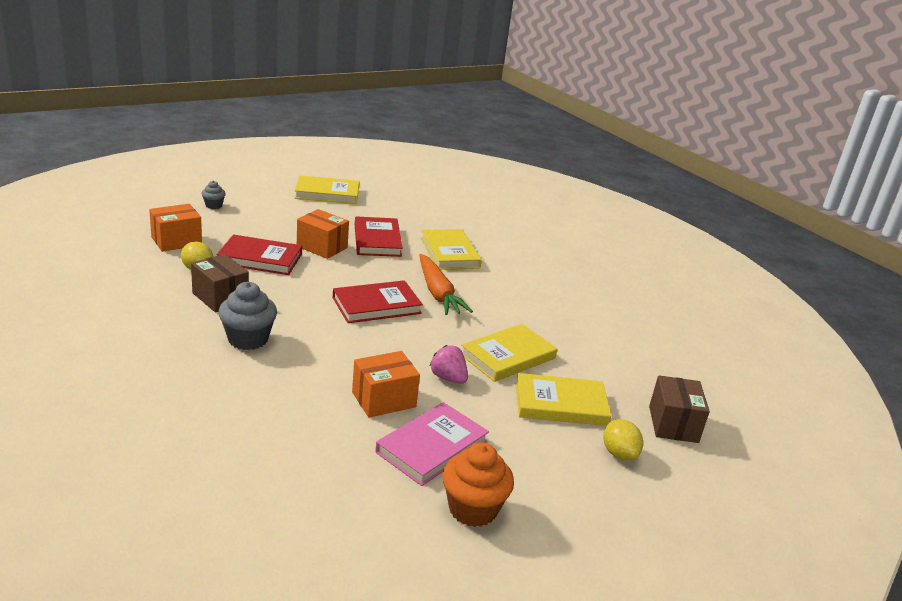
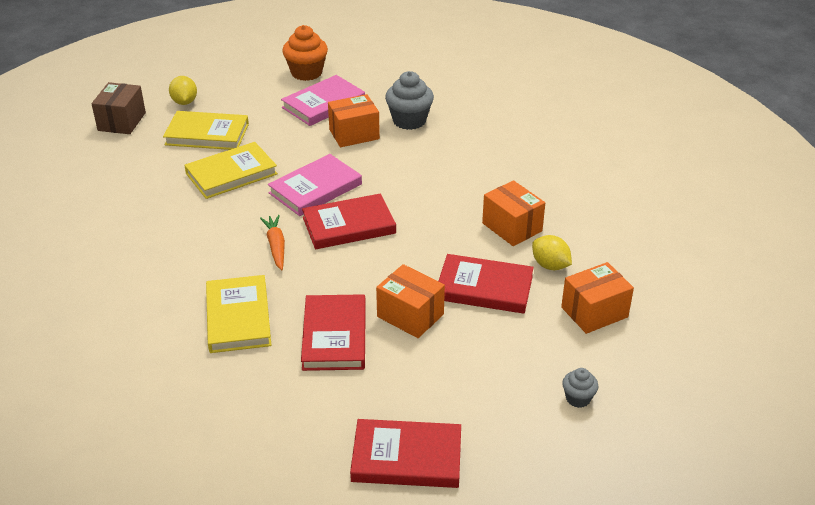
camera: 170 degrees left, 10 degrees up
(220, 297) = (512, 227): brown box -> orange box
(248, 339) = (472, 182): grey cupcake -> grey cupcake (409, 121)
(327, 193) = (406, 457): yellow book -> red book
(415, 338) = (315, 188): none -> pink book
(438, 293) = (276, 246): orange carrot -> orange carrot, size x0.63
(448, 378) = (295, 152): pink strawberry -> none

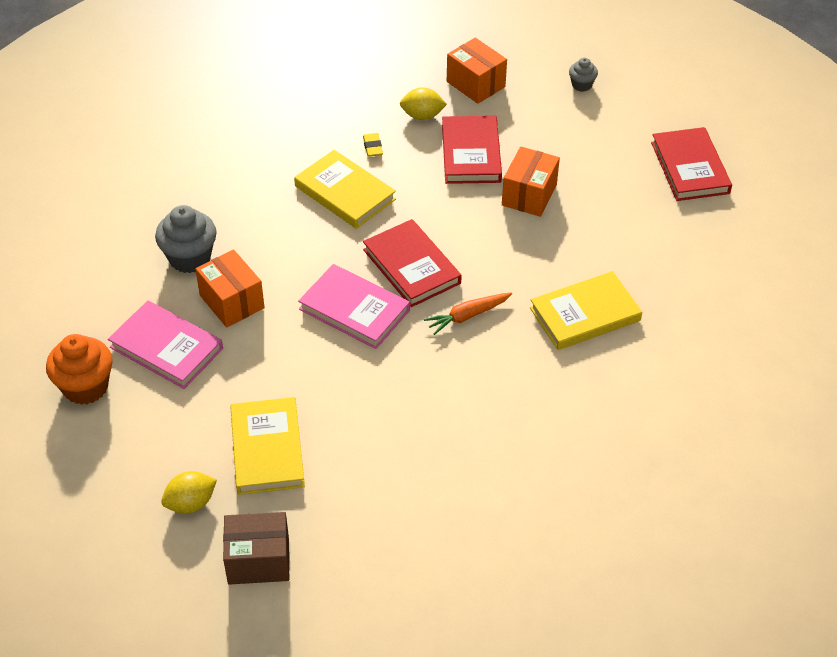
camera: 105 degrees left, 10 degrees up
(231, 174) = (348, 395): yellow book -> yellow book (345, 193)
(334, 336) = (578, 239): red book -> none
(512, 227) = (372, 147): orange box -> yellow eraser
(550, 265) = (422, 116): yellow lemon -> yellow lemon turned 60 degrees clockwise

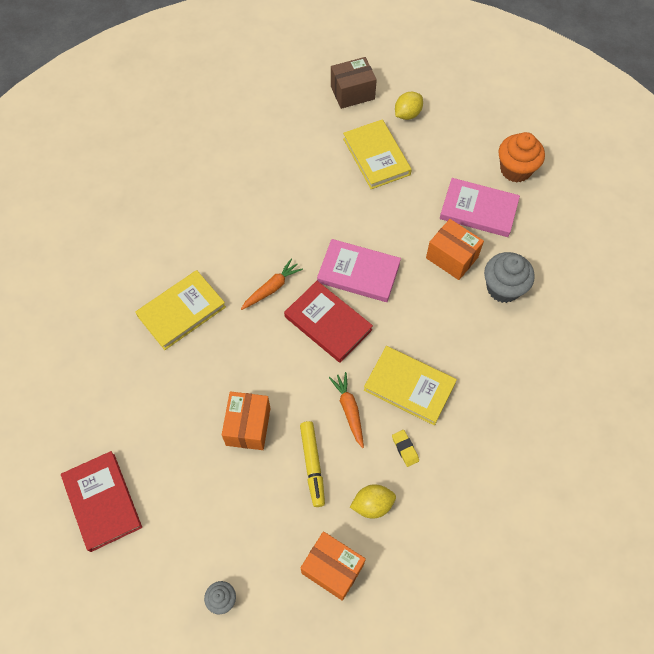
camera: 165 degrees right, 15 degrees up
(417, 187) = (349, 410): none -> orange carrot
(471, 153) = (312, 465): red book -> yellow marker

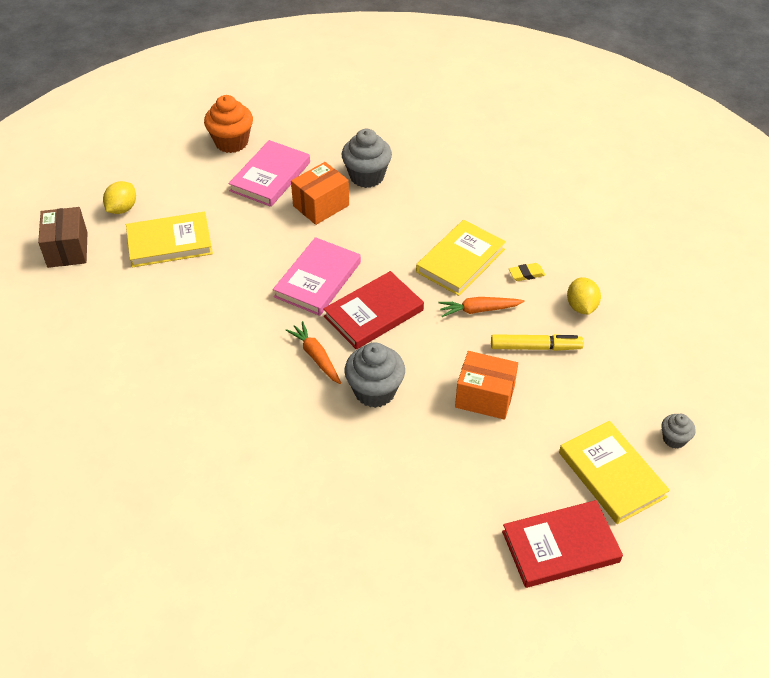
camera: 80 degrees left, 15 degrees down
(181, 311) = (324, 447): yellow book -> yellow book (611, 474)
(242, 338) = (375, 391): none -> grey cupcake
(332, 569) = (644, 345): orange box -> none
(407, 114) = (122, 209): yellow lemon -> yellow lemon turned 60 degrees clockwise

